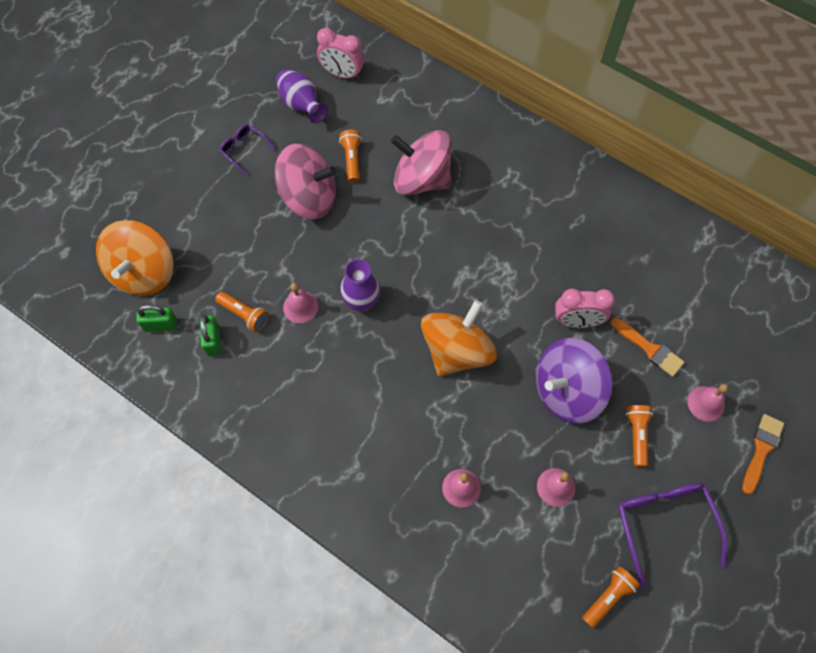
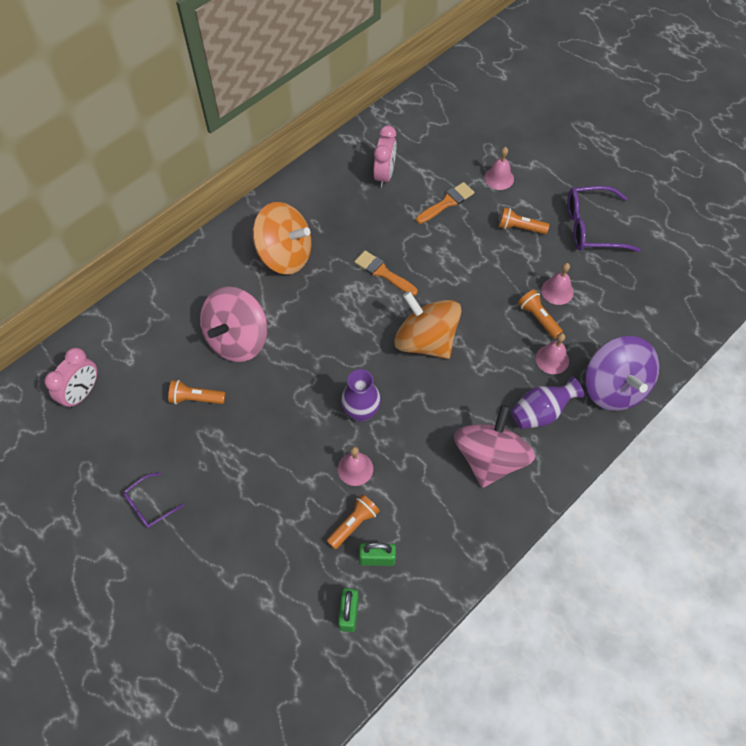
camera: 80 degrees left, 5 degrees down
(144, 272) = (280, 628): orange spinning top -> orange spinning top (285, 255)
(301, 105) = (109, 439): purple vase -> purple vase (540, 412)
(309, 198) = (230, 445): pink spinning top -> pink spinning top (489, 458)
(566, 391) = (475, 266): purple spinning top -> purple spinning top (614, 387)
(577, 321) = (413, 246): pink clock -> pink clock (384, 175)
(608, 597) = (646, 275): orange flashlight -> orange flashlight (538, 318)
(761, 450) = (540, 155): orange brush -> orange brush (383, 273)

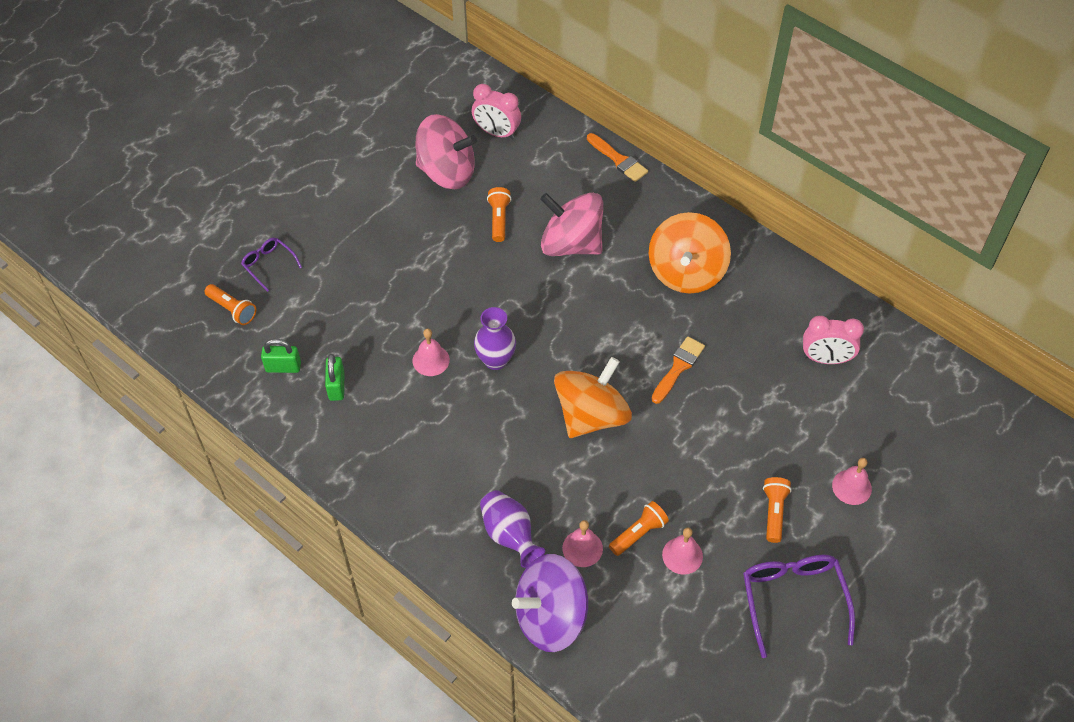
camera: 85 degrees right, 5 degrees down
(149, 505) = (385, 201): purple glasses -> purple glasses (269, 265)
(354, 524) = (371, 364): orange flashlight -> orange flashlight (232, 309)
(447, 203) = (797, 428): orange brush -> orange brush (618, 160)
(489, 458) = (449, 483): pink spinning top -> pink spinning top (447, 172)

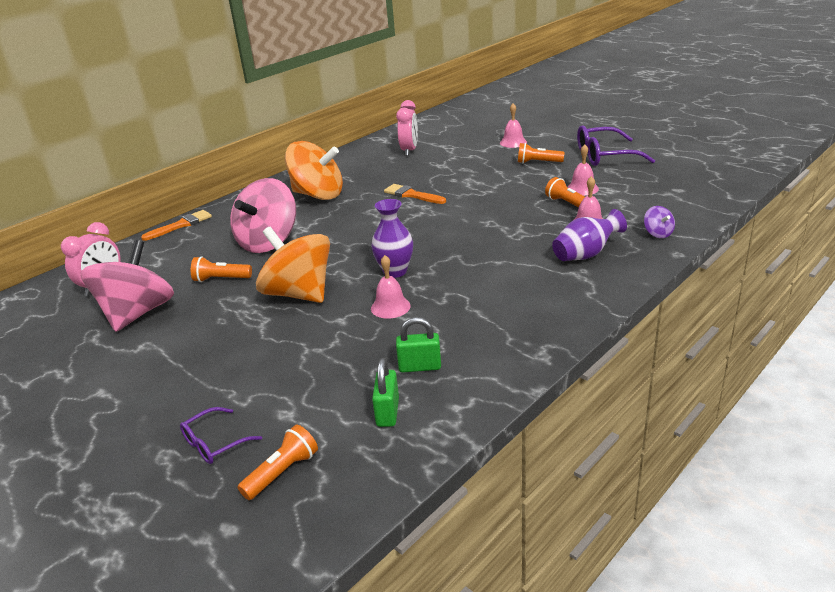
camera: 85 degrees left, 25 degrees down
(550, 617) = (658, 233): purple spinning top -> purple spinning top, size x0.41
(591, 415) = (458, 225): orange spinning top -> orange spinning top (299, 294)

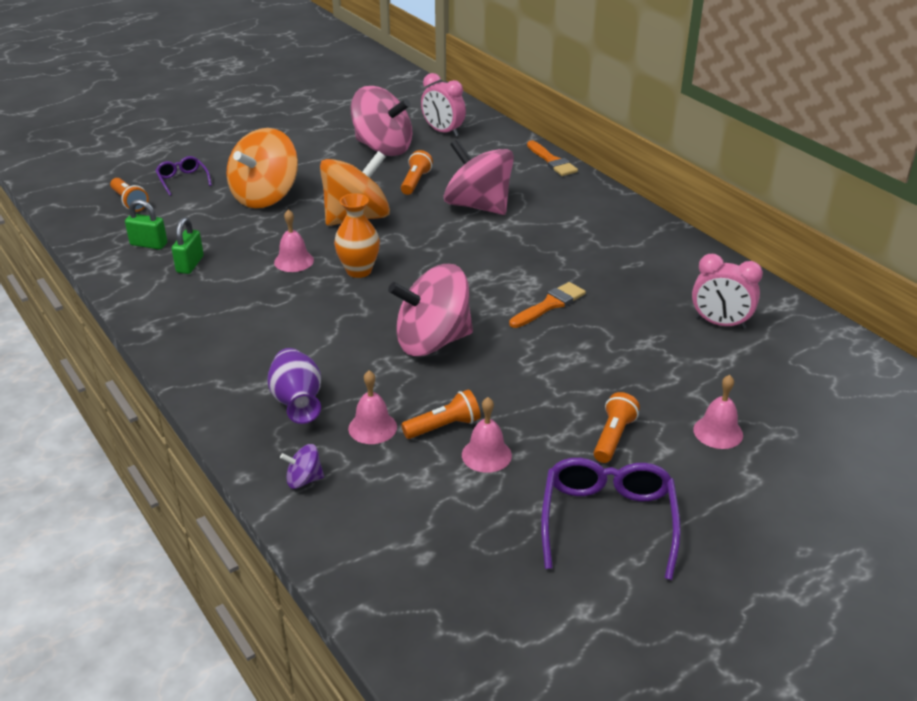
camera: 100 degrees right, 5 degrees up
(318, 195) = (588, 240): orange spinning top -> orange spinning top (265, 196)
(395, 271) = (359, 271): purple vase -> orange vase
(479, 223) = (432, 341): none -> pink spinning top

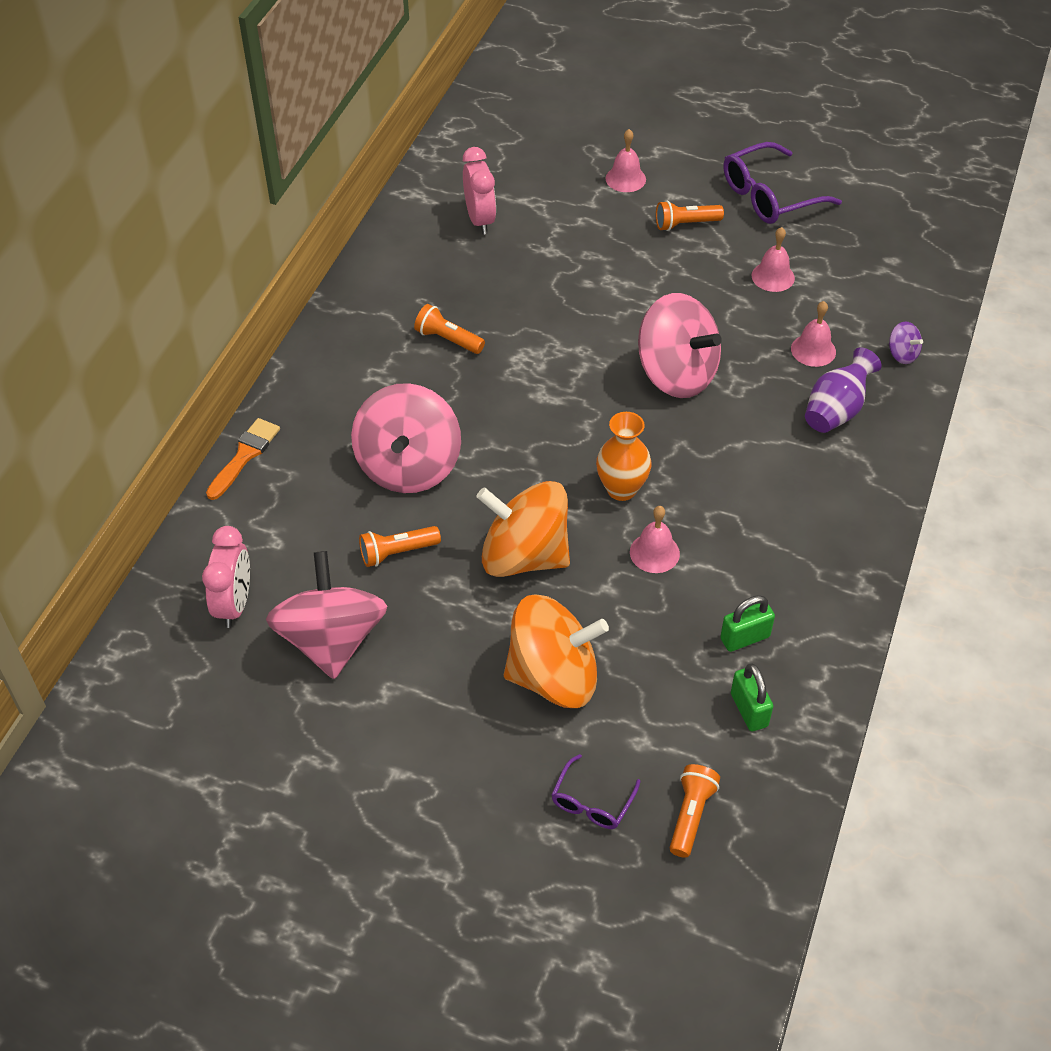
camera: 125 degrees left, 15 degrees up
(444, 427) = (769, 312): orange flashlight -> orange flashlight (448, 339)
(549, 305) = (549, 328): orange brush -> none

